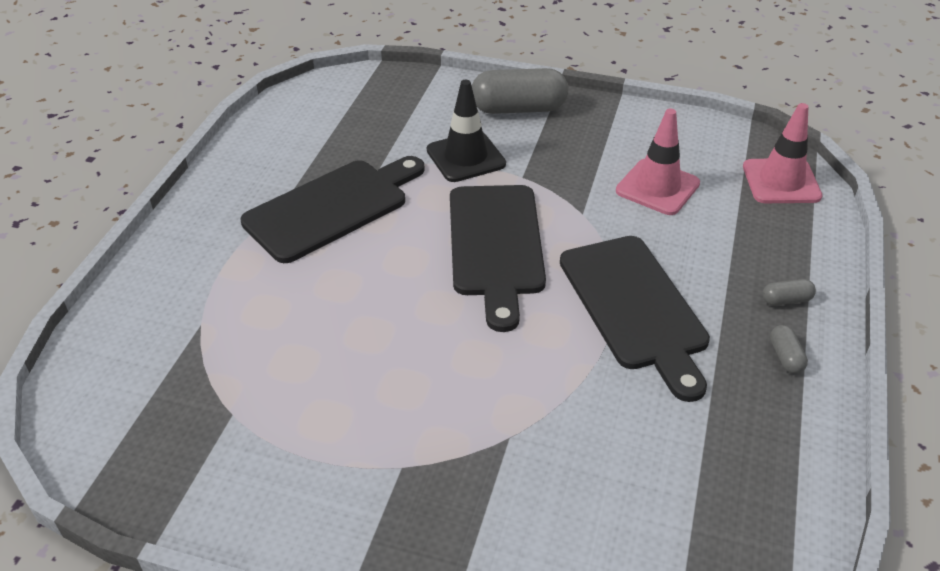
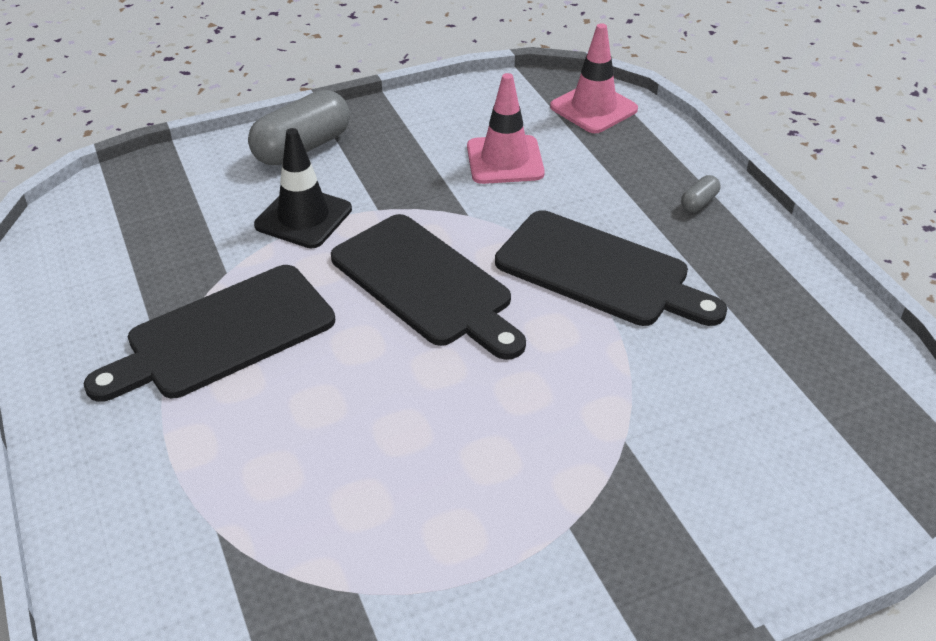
camera: 40 degrees left, 0 degrees up
(332, 207) = (222, 335): black cutting board -> black cutting board turned 135 degrees counterclockwise
(785, 357) = (745, 247): grey capsule -> none

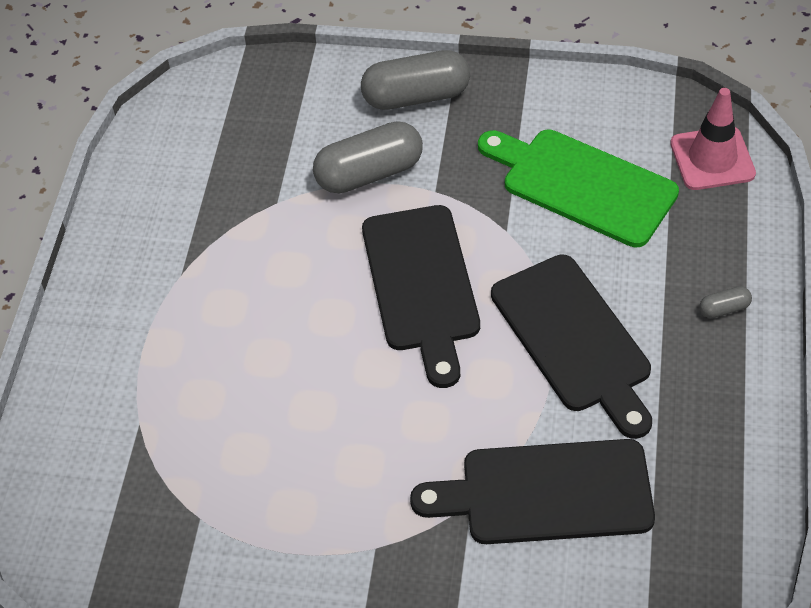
camera: 35 degrees right, 10 degrees up
(222, 335) = (238, 261): black cutting board -> black cutting board (546, 493)
(303, 217) = (369, 173): black traffic cone -> grey capsule
(505, 160) = (582, 185): pink traffic cone -> green cutting board

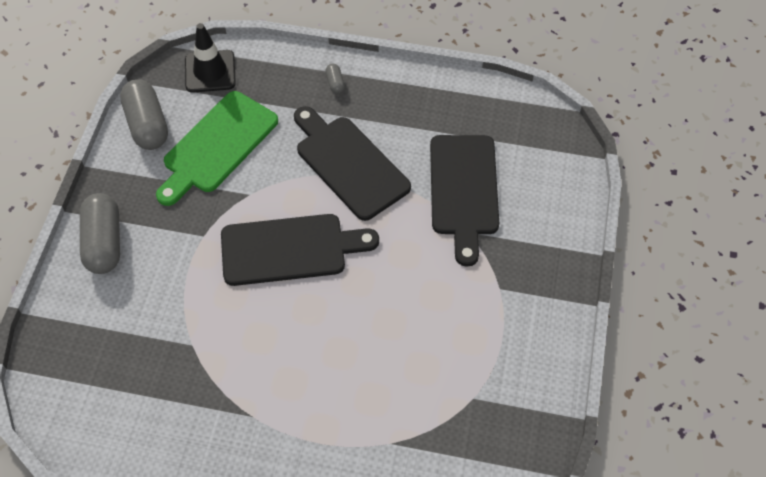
camera: 90 degrees left, 5 degrees up
(369, 173) = (176, 278): grey capsule -> grey capsule (147, 125)
(574, 340) = (349, 164): black cutting board -> black cutting board turned 105 degrees counterclockwise
(712, 159) = (210, 71): pink traffic cone -> black traffic cone

